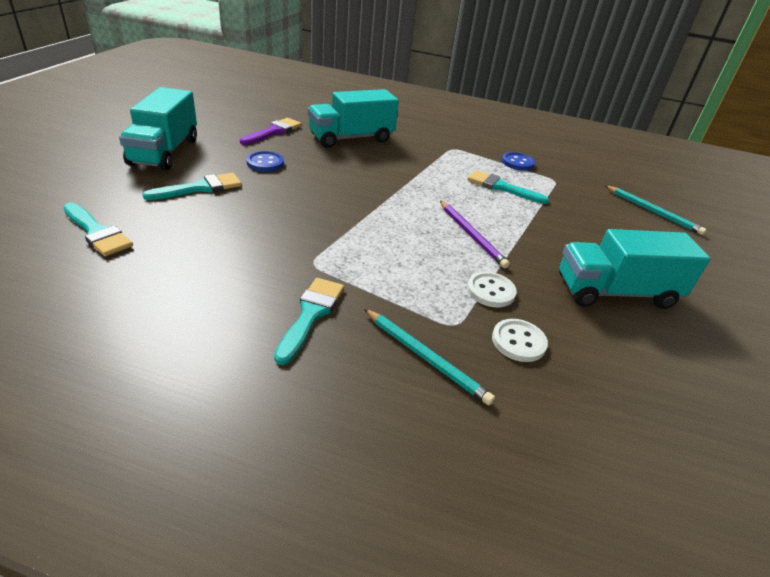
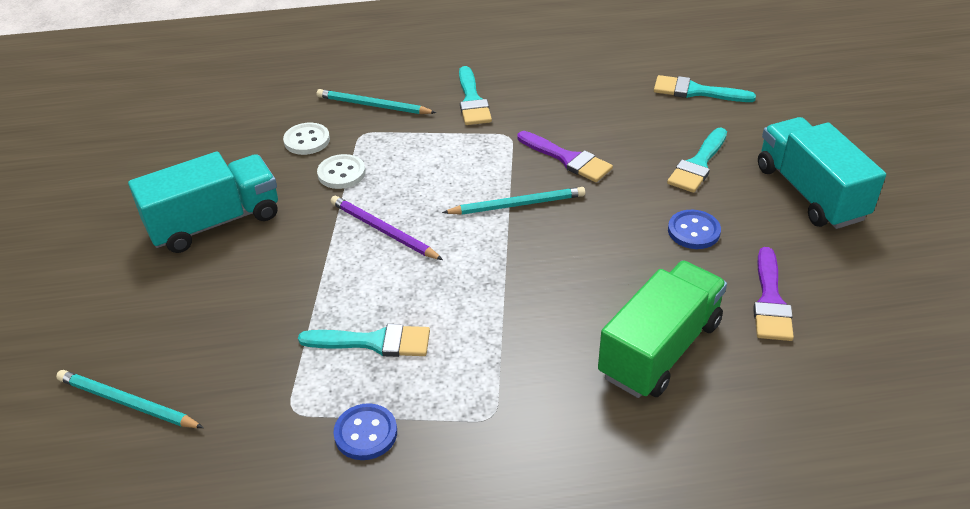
camera: 160 degrees right, 5 degrees up
(287, 227) = (567, 159): none -> purple brush
(351, 138) = (660, 349): turquoise truck -> green truck
(359, 214) = (517, 204): none -> turquoise pencil

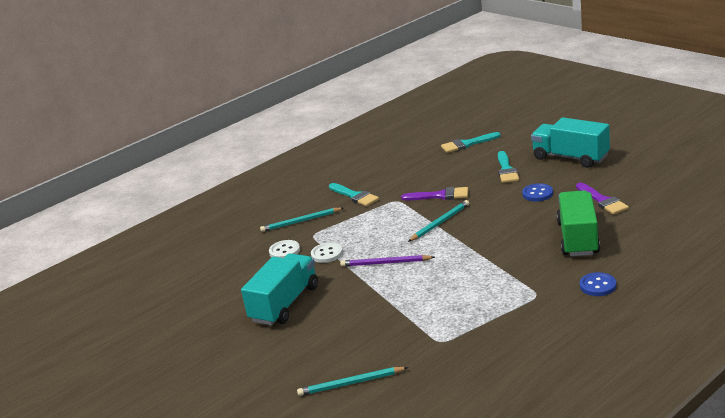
camera: 30 degrees left, 15 degrees down
(366, 433) = (488, 329): blue button -> blue button (597, 286)
(374, 342) = (444, 301): turquoise brush -> none

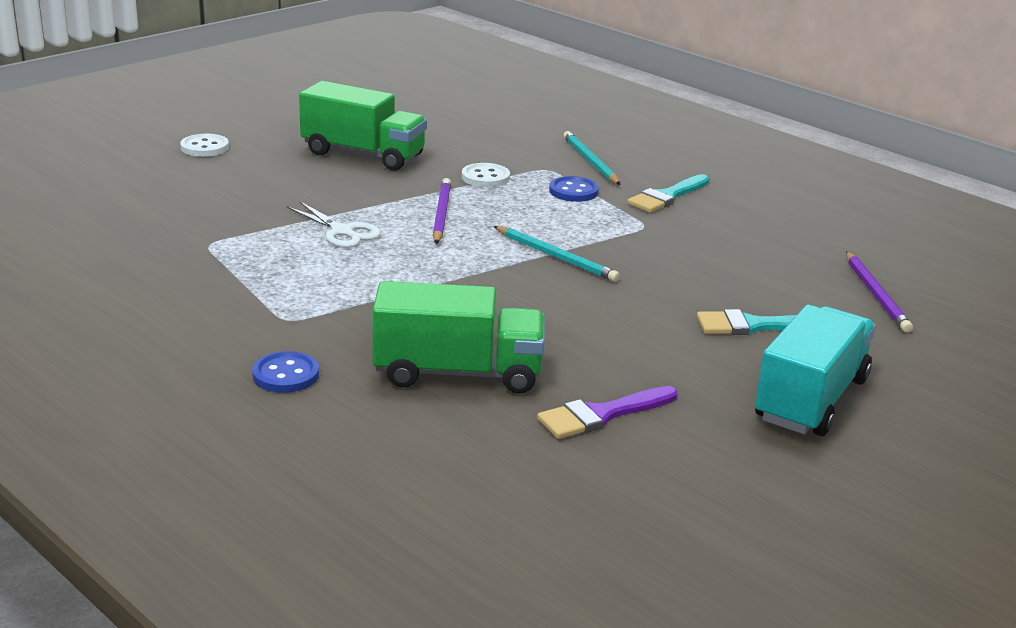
camera: 80 degrees right, 0 degrees up
(284, 251) = (504, 152): white button -> white button (204, 147)
(285, 304) = (363, 154): turquoise truck -> green truck
(351, 383) = (155, 189): turquoise pencil -> none
(415, 294) = (342, 231): none -> white scissors
(440, 195) = (656, 261): purple brush -> none
(467, 144) = (876, 294): turquoise brush -> purple pencil
(537, 194) = (646, 349): blue button -> blue button (573, 191)

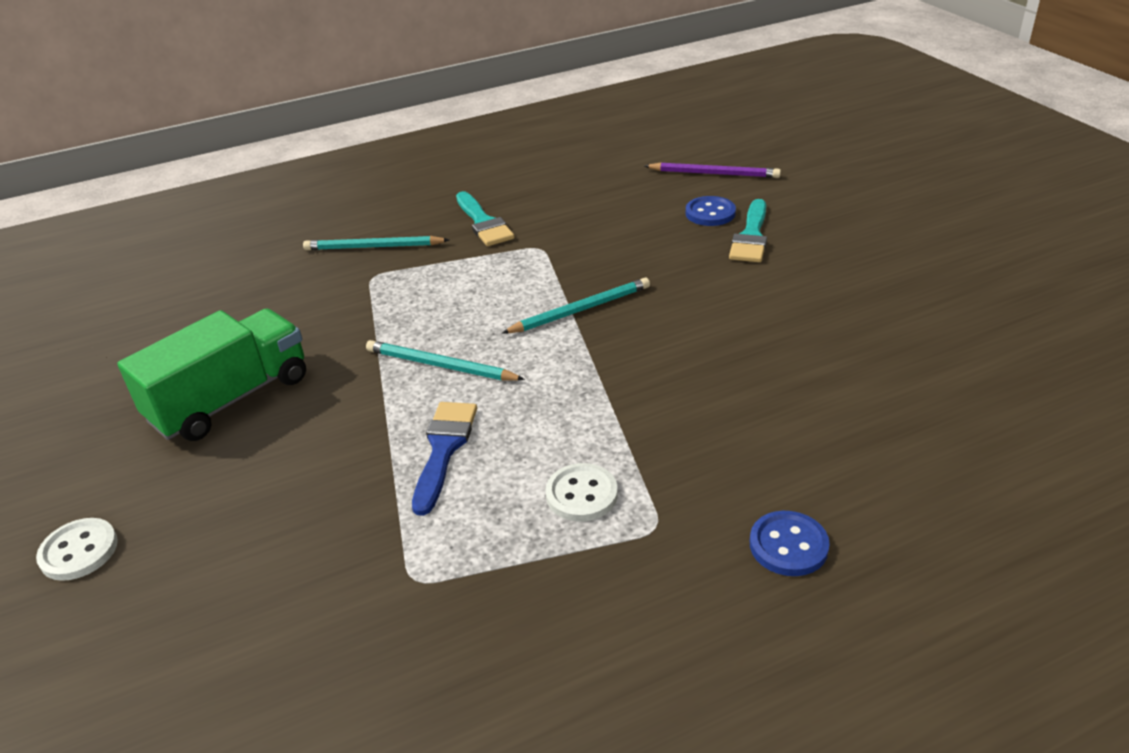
camera: 65 degrees left, 10 degrees up
(342, 231) = (444, 449): white scissors -> blue brush
(441, 214) = (440, 366): purple pencil -> turquoise pencil
(458, 373) = (805, 415): green truck -> none
(485, 177) = (365, 319): white button -> white button (581, 494)
(573, 191) = (438, 271): blue button -> blue button (710, 213)
(601, 415) = (892, 344): purple brush -> none
(811, 399) = (875, 240): turquoise truck -> none

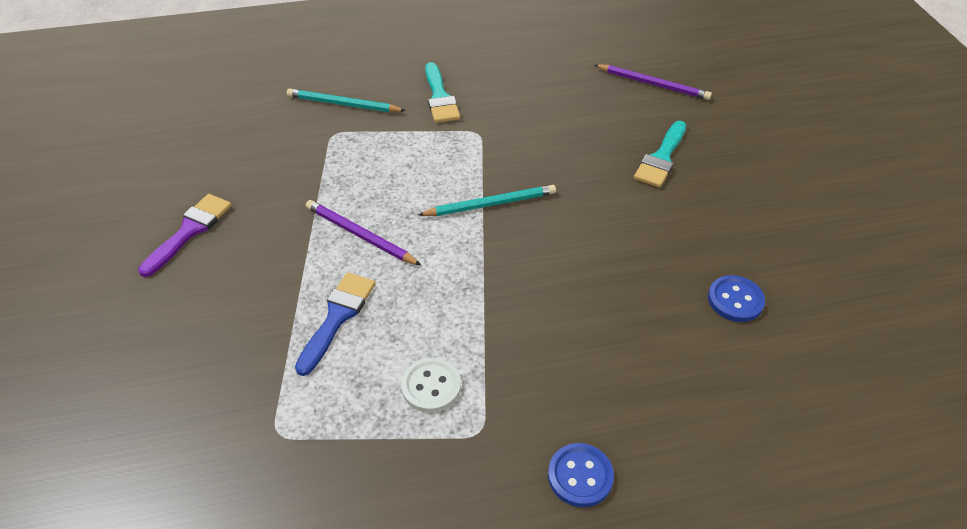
camera: 10 degrees right, 10 degrees up
(79, 551) = (42, 346): white button -> none
(230, 399) = (190, 231): green truck -> purple brush
(440, 366) = (360, 235): turquoise pencil -> purple pencil
(710, 213) = (634, 126): blue button -> blue button (735, 300)

